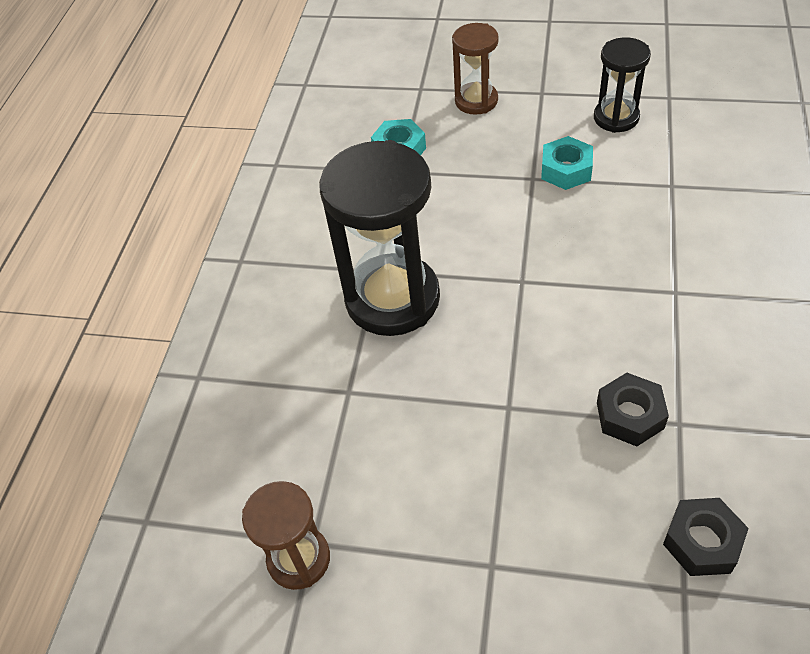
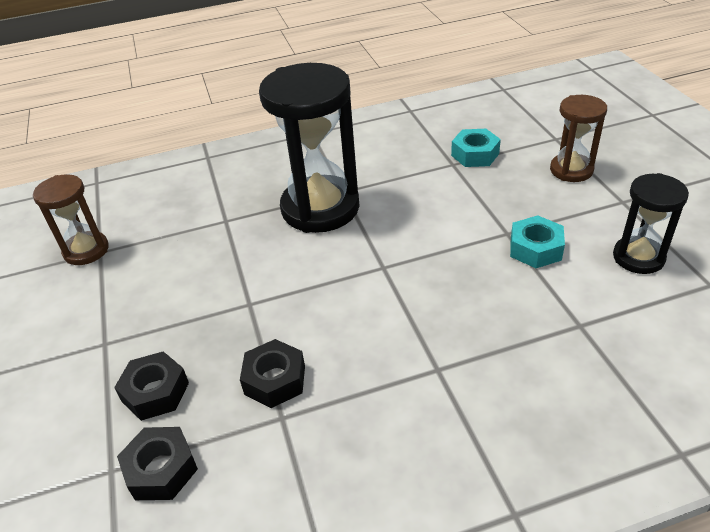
camera: 60 degrees right, 10 degrees down
(596, 526) = (155, 392): none -> black nut

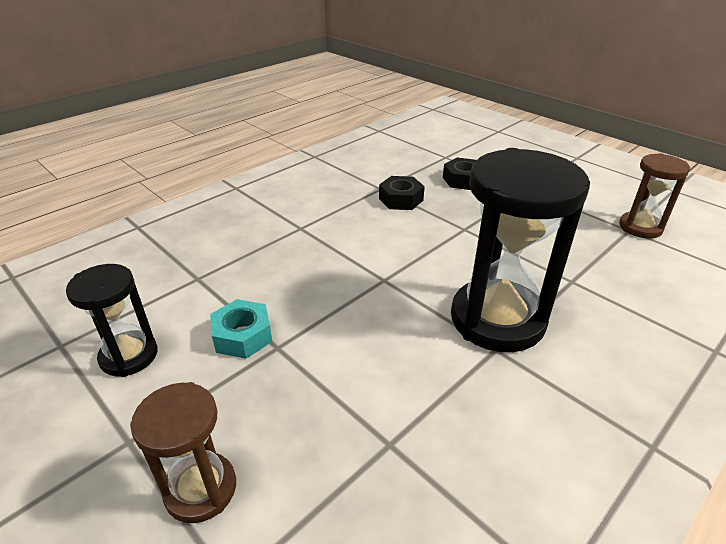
camera: 150 degrees right, 5 degrees down
(161, 469) = (421, 161): black nut -> none
(475, 154) = (365, 478): turquoise nut -> none

